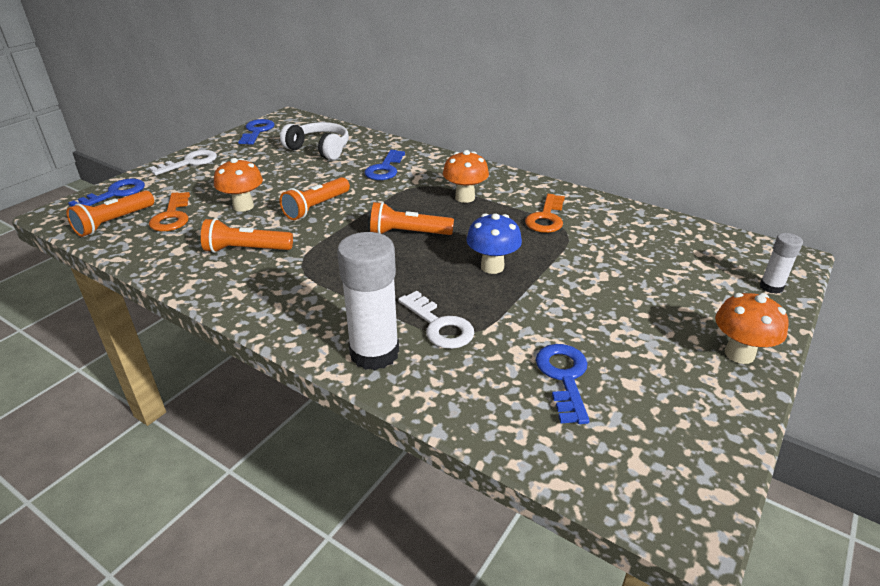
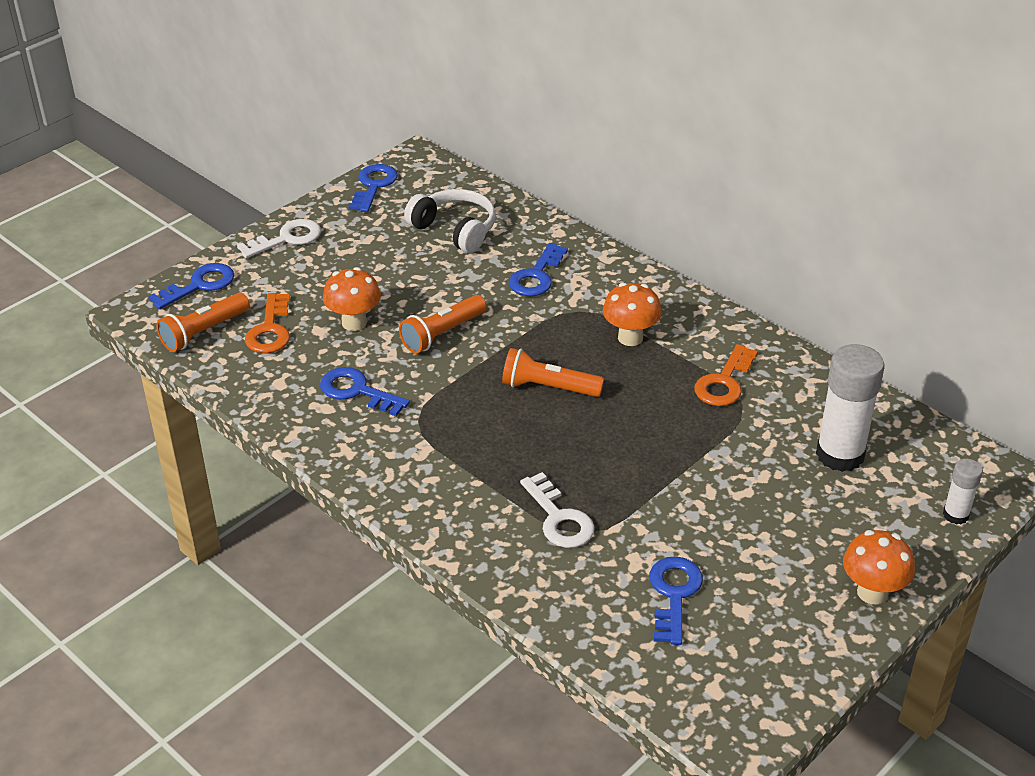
camera: 10 degrees right, 5 degrees up
(246, 250) = (357, 391): orange flashlight -> blue key
(374, 353) = (485, 542): white glue stick -> white glue stick (840, 454)
(492, 267) = (636, 448): blue mushroom -> none

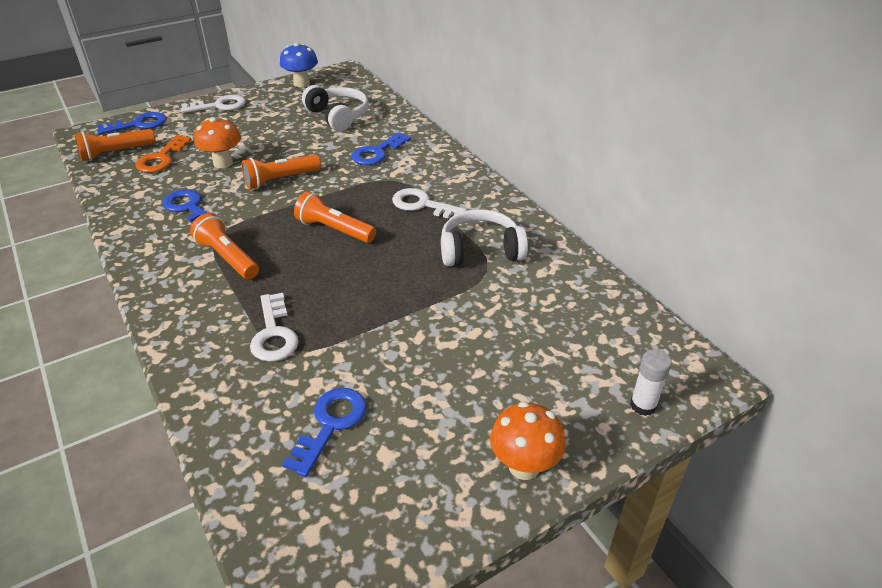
camera: 15 degrees right, 0 degrees up
(373, 186) = (301, 83): blue key -> blue mushroom
(449, 444) = (227, 258): none -> orange flashlight
(630, 338) = (422, 205): orange mushroom -> white key
(724, 382) = (480, 250): orange key -> white headphones
(840, 454) = (553, 327): white glue stick -> none

